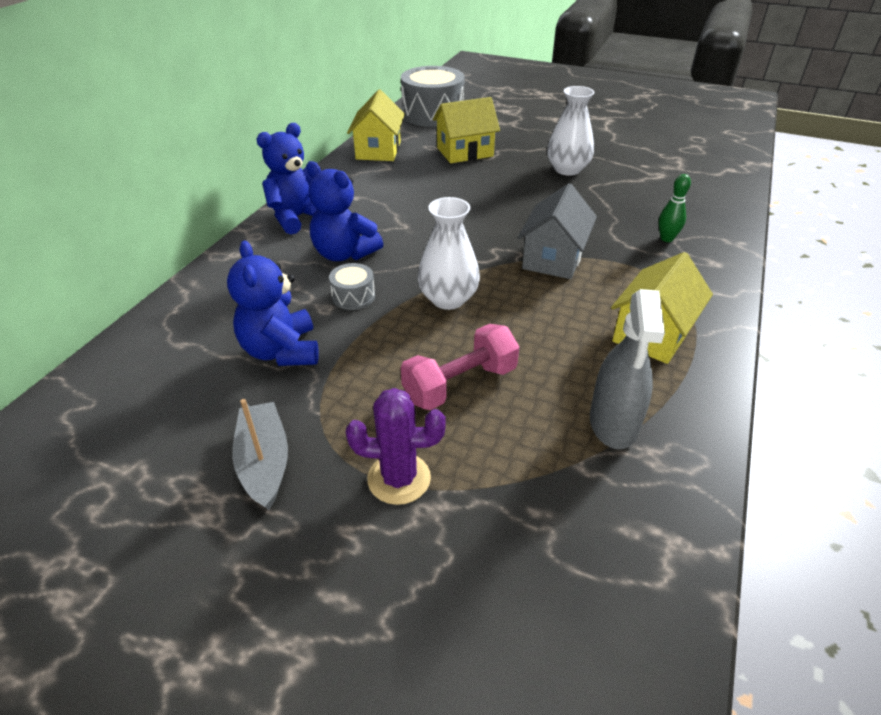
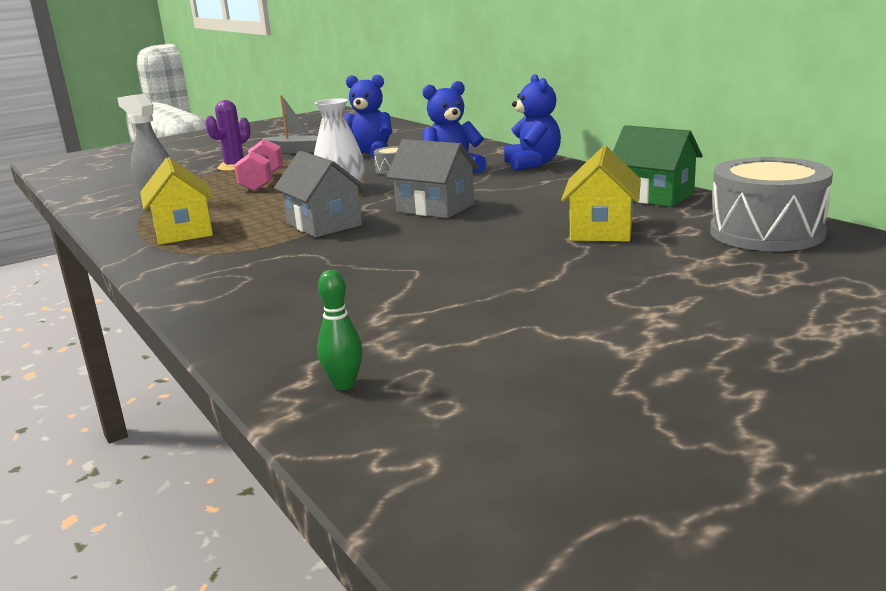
camera: 125 degrees right, 20 degrees down
(378, 150) = (654, 196): yellow house -> green house
(467, 222) = (435, 208): none -> grey house
(567, 169) = (477, 269): white vase -> none
(666, 238) = (258, 274): green bowling pin -> green bowling pin (344, 384)

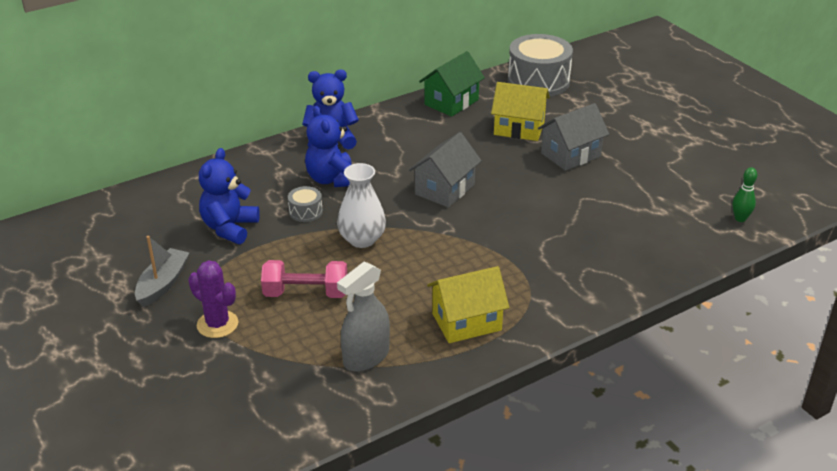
camera: 90 degrees left, 15 degrees up
(324, 224) = (471, 242): grey house -> grey house (570, 155)

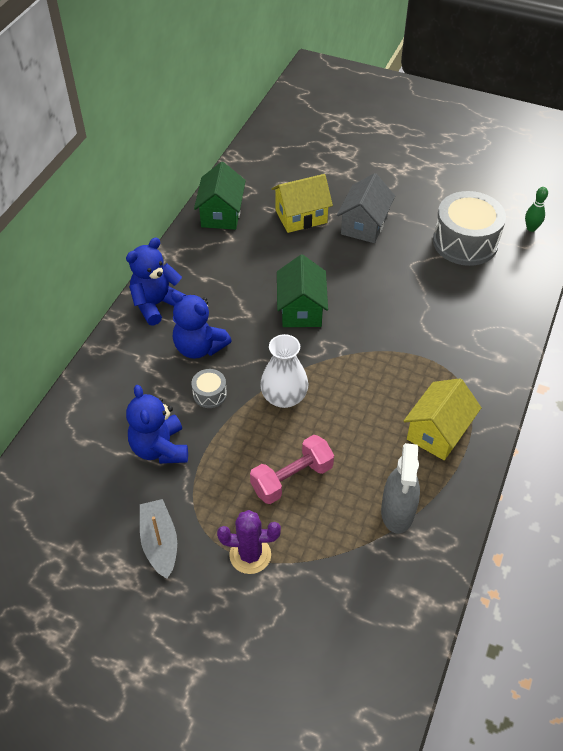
camera: 35 degrees left, 15 degrees up
(444, 189) = (301, 309): grey house -> green house
(538, 81) = (271, 159): grey drum -> grey drum (465, 242)

